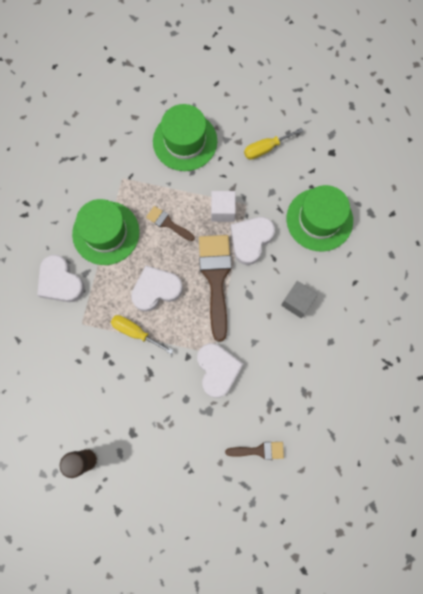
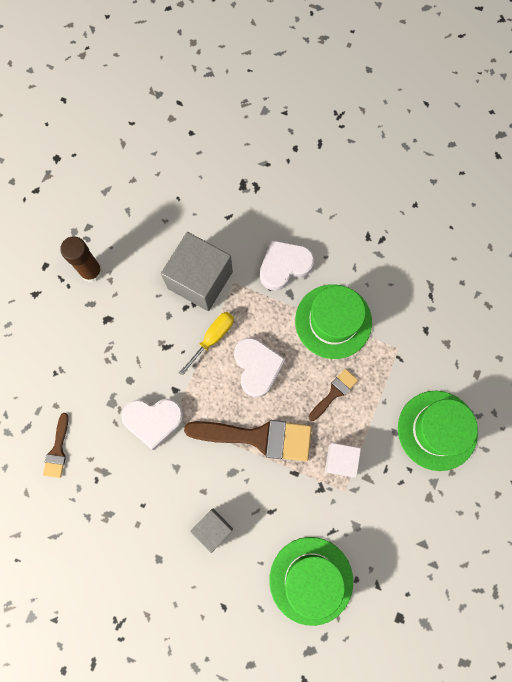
camera: 100 degrees right, 0 degrees up
(83, 354) = (200, 280): none -> grey cube
(250, 240) = (298, 487): white heart -> none
(265, 148) = (415, 530): yellow screwdriver -> none

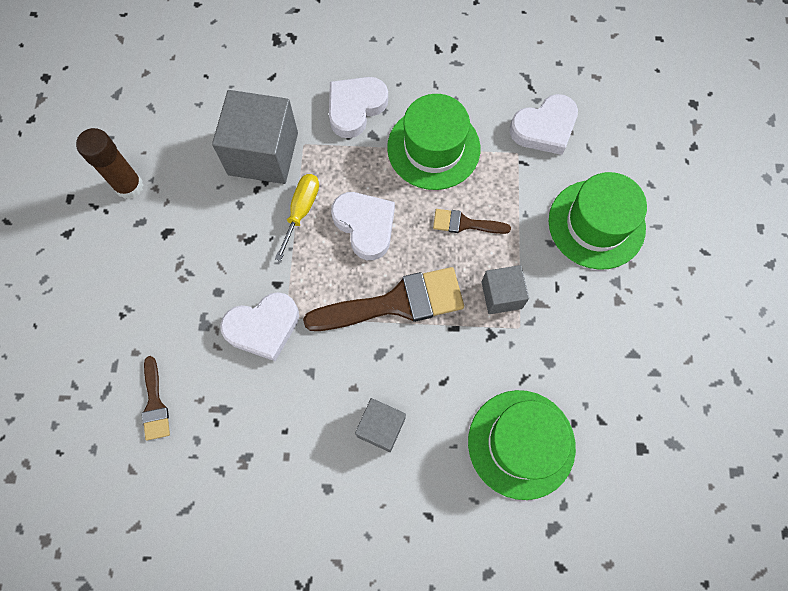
camera: 20 degrees left, 5 degrees down
(334, 393) = (465, 223): brown brush -> brown brush turned 105 degrees counterclockwise
(340, 460) = (501, 295): white cube -> grey cube
(428, 335) = (544, 128): none -> white heart

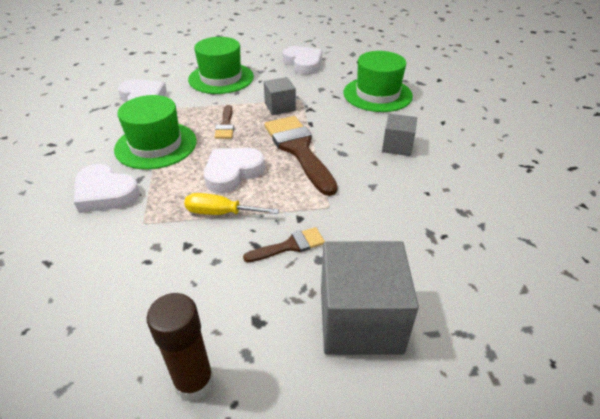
camera: 100 degrees left, 30 degrees down
(155, 404) = (453, 285): brown brush -> brown brush (290, 246)
(263, 153) = (152, 252): grey cube -> grey cube (360, 320)
(263, 327) = (344, 220): white heart -> white heart (303, 63)

